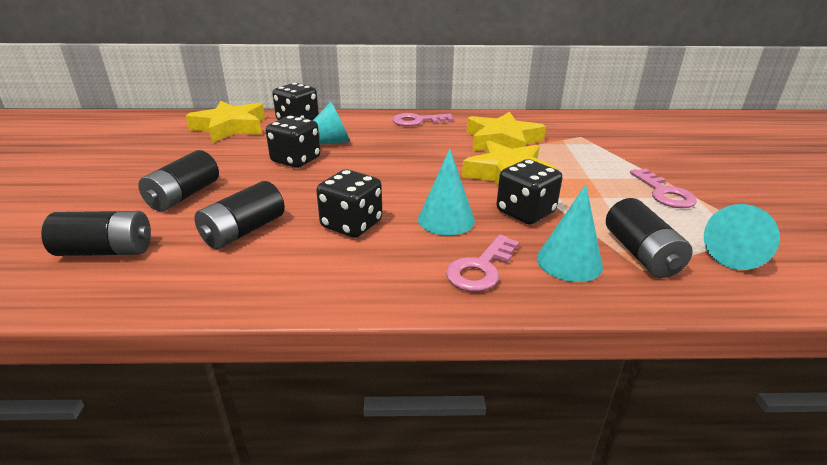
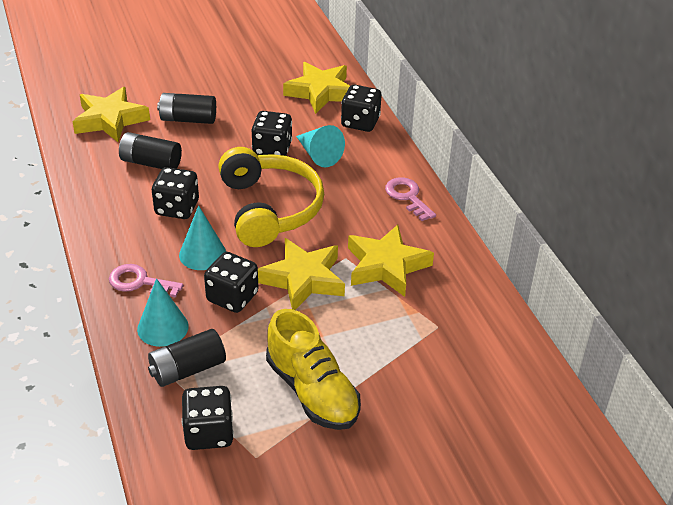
camera: 70 degrees right, 10 degrees up
(106, 251) = (110, 120): black battery -> yellow star
(392, 174) = (270, 208): none -> yellow headphones
(664, 193) = (312, 391): pink key -> yellow shoe
(738, 254) = (209, 433): turquoise cone -> black dice

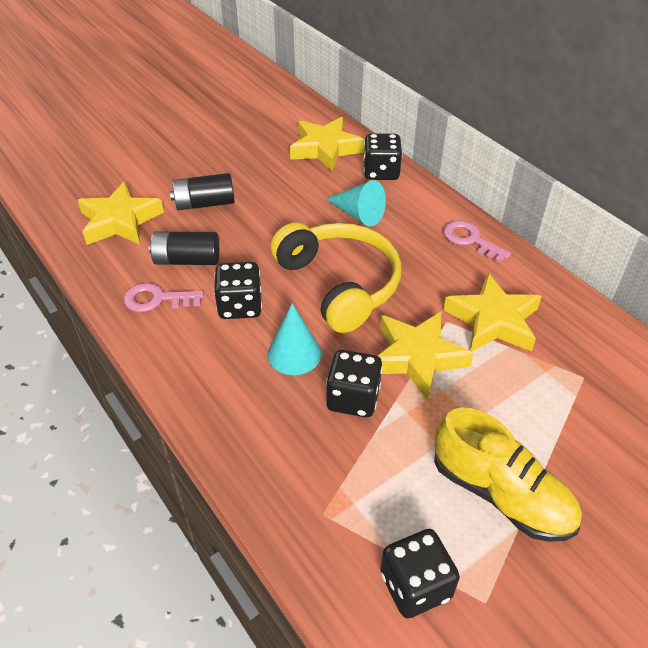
camera: 15 degrees left, 5 degrees up
(140, 282) = (240, 406): pink key -> pink key (157, 299)
(163, 327) = (294, 458): turquoise cone -> none
(187, 369) = (348, 505): black battery -> none
(272, 149) = (308, 218): black dice -> none

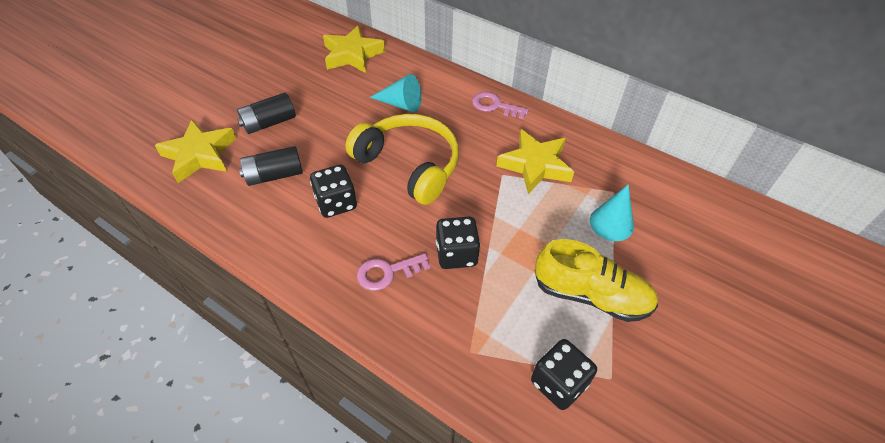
camera: 20 degrees left, 5 degrees up
(157, 299) = (263, 215): pink key -> pink key (388, 272)
(294, 354) = (396, 231): turquoise cone -> turquoise cone (611, 223)
(381, 172) = (405, 65): black dice -> none
(417, 357) = (491, 208): yellow star -> none

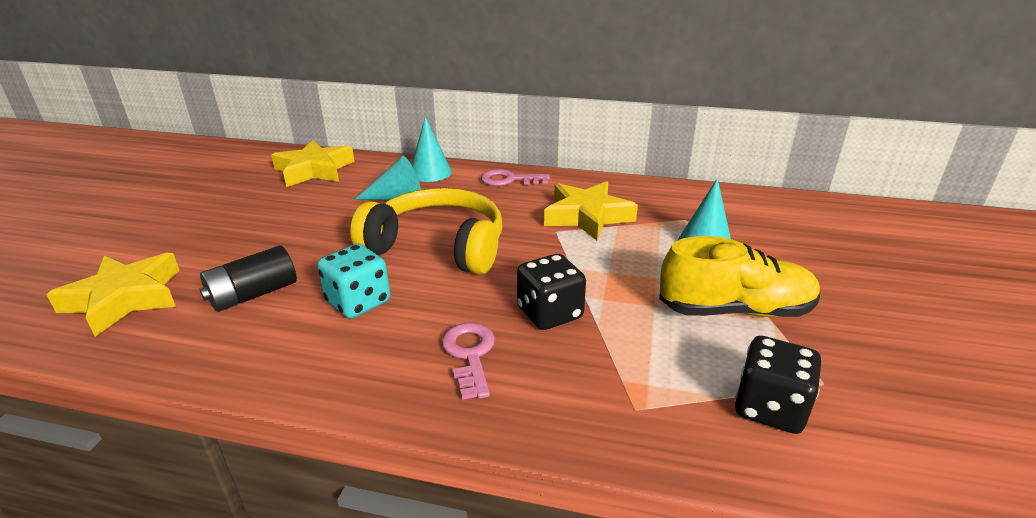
camera: 20 degrees left, 20 degrees down
(269, 123) = (225, 246): black battery -> none
(336, 203) = (358, 302): black dice -> turquoise dice
(388, 272) = (470, 355): pink key -> pink key turned 120 degrees clockwise
(437, 80) = (430, 172): none -> turquoise cone

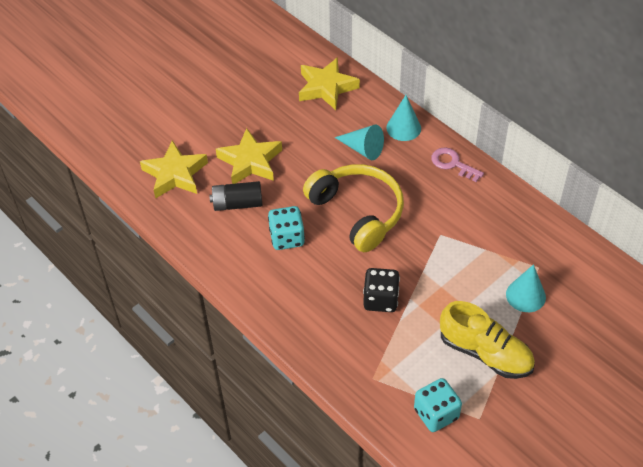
camera: 35 degrees right, 20 degrees up
(470, 355) = (320, 305): pink key -> none
(587, 216) = (473, 230): yellow star -> yellow star (250, 161)
(769, 408) = (436, 414): black dice -> turquoise dice

